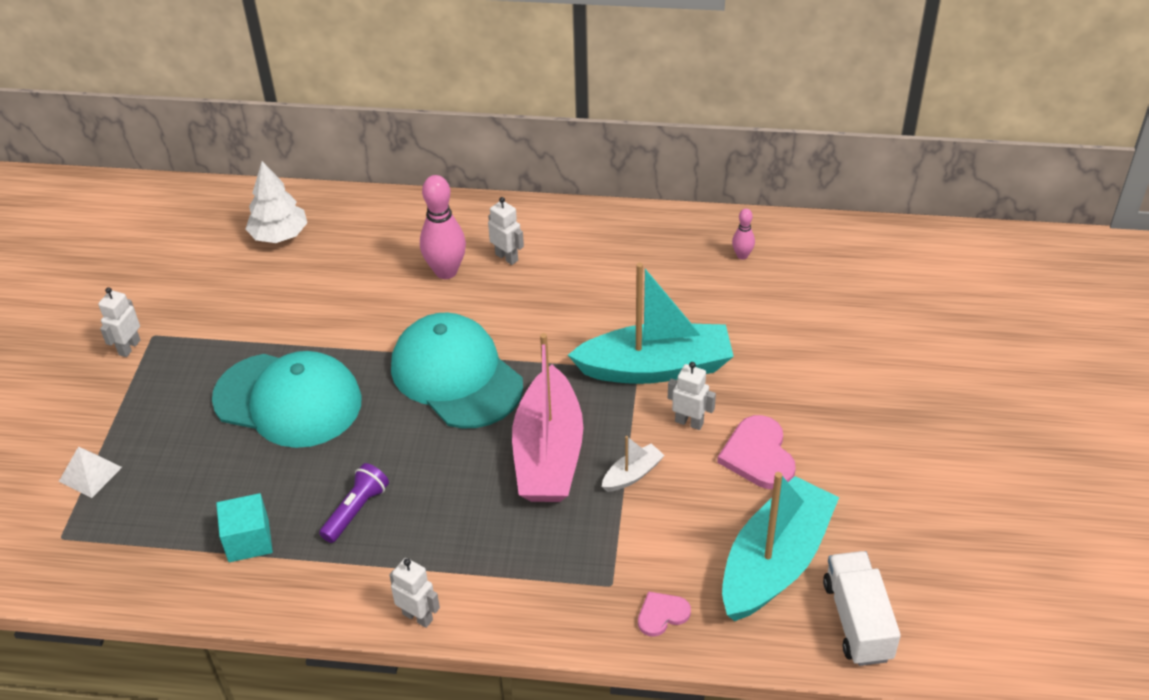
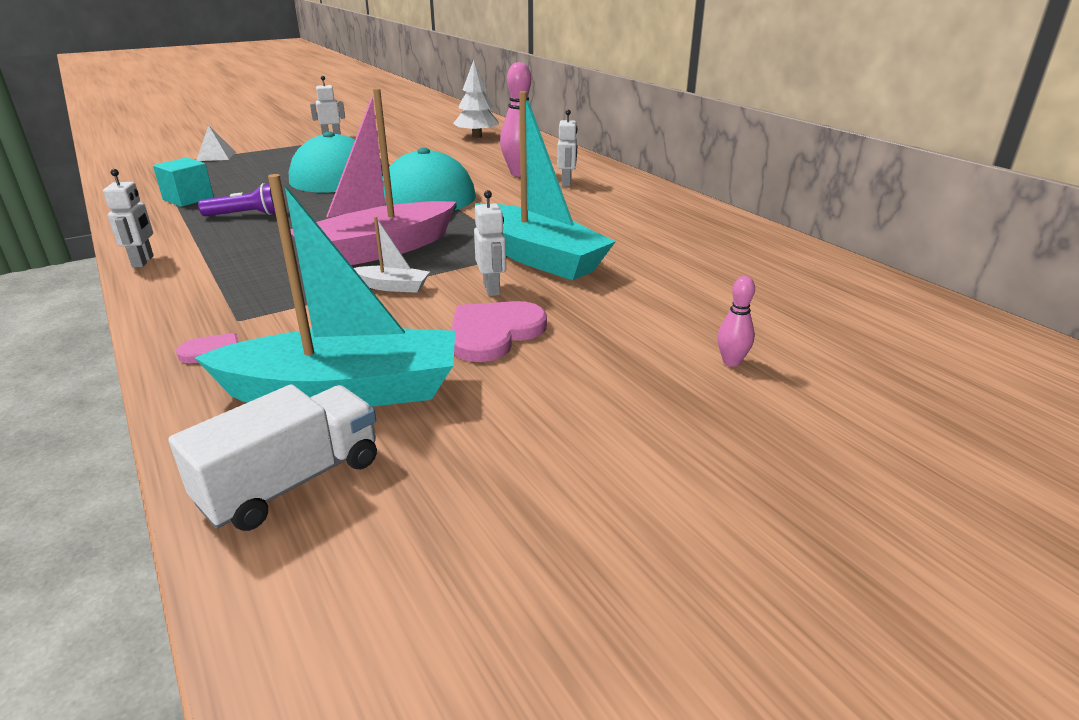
camera: 50 degrees right, 15 degrees down
(742, 255) = (737, 247): pink bowling pin -> pink bowling pin (731, 362)

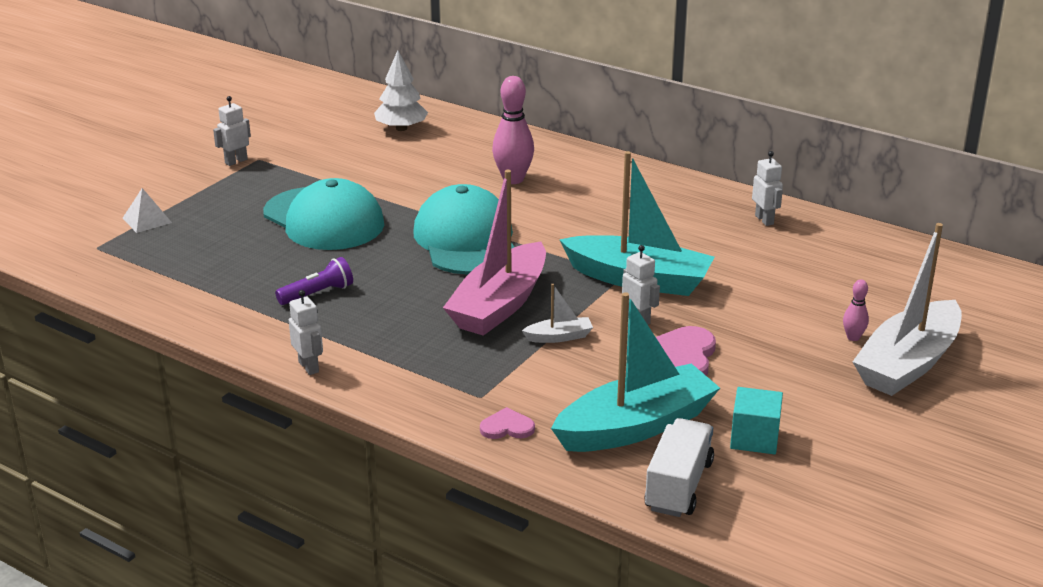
camera: 25 degrees left, 0 degrees up
(188, 199) = (223, 287): turquoise cube -> turquoise cube (754, 438)
(567, 183) = (571, 183): white robot -> white robot (764, 220)
(785, 411) = (908, 363): none -> white boat

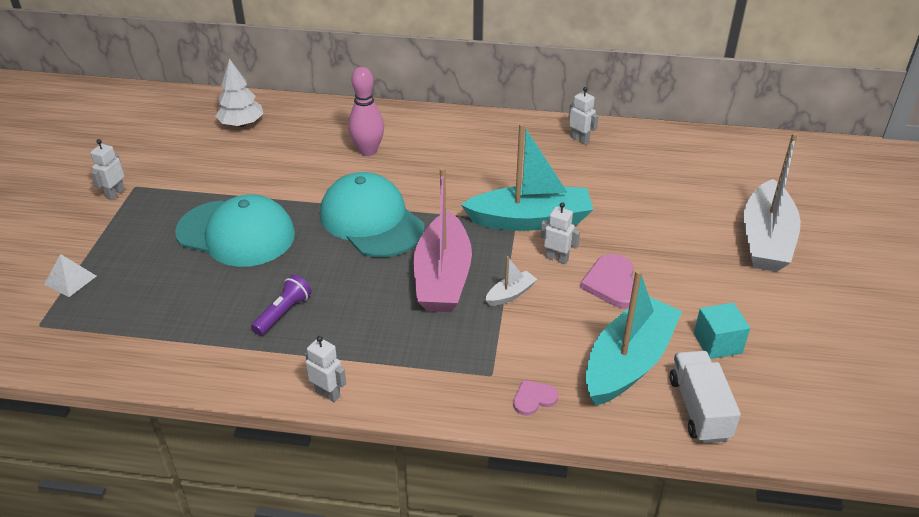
camera: 25 degrees left, 10 degrees up
(853, 337) = (714, 227): pink bowling pin -> none

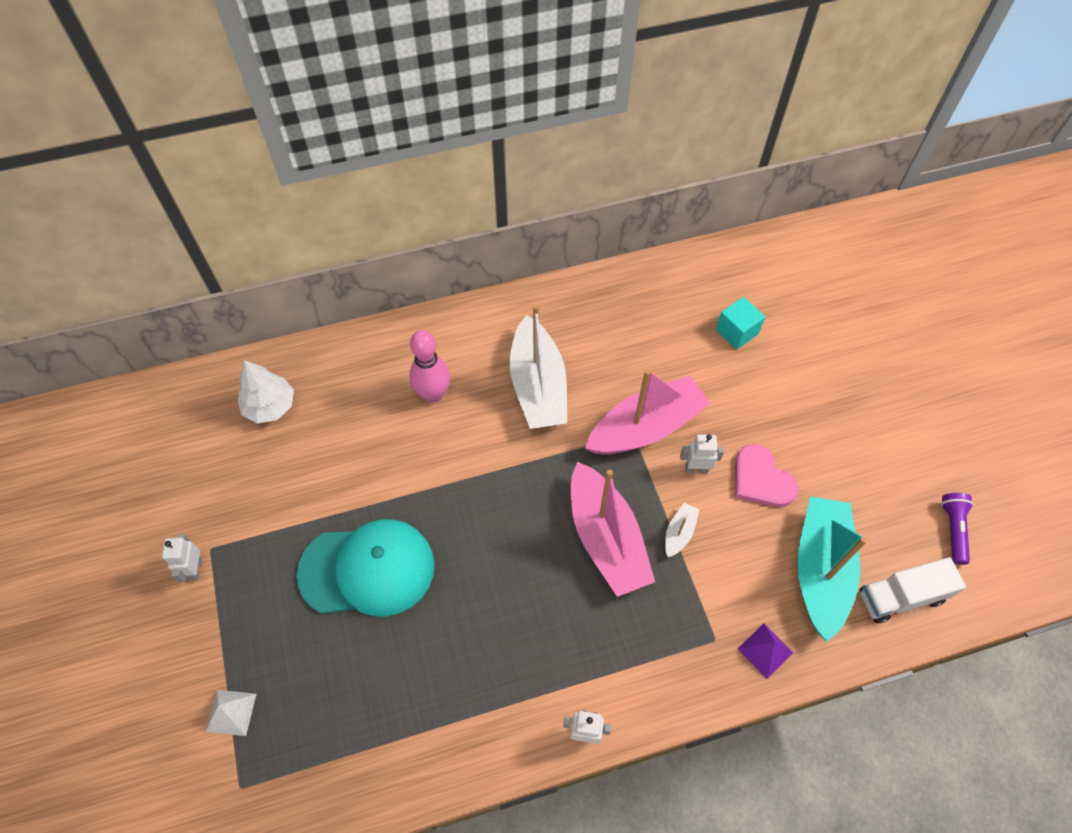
camera: 25 degrees left, 20 degrees up
(283, 313) = (482, 654): purple flashlight -> purple flashlight (953, 529)
(371, 220) = (495, 492): turquoise cap -> none
(530, 220) = (646, 427): turquoise boat -> pink boat
(533, 398) = (765, 650): pink heart -> purple pyramid
(580, 139) = (634, 295): white robot -> none
(699, 409) = (901, 597): white truck -> white truck turned 75 degrees counterclockwise
(717, 343) = (880, 513): turquoise cube -> turquoise cube (736, 332)
(766, 239) = (861, 366): white boat -> white boat (538, 386)

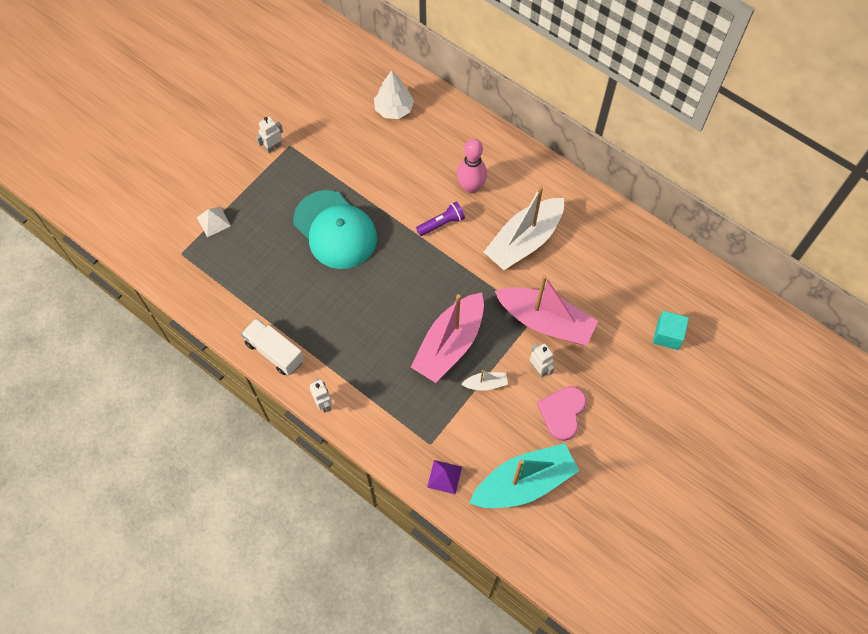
camera: 55 degrees right, 5 degrees up
(901, 597) = (542, 543): white truck -> white truck (274, 352)
(953, 529) = (619, 555): purple flashlight -> purple flashlight (441, 223)

